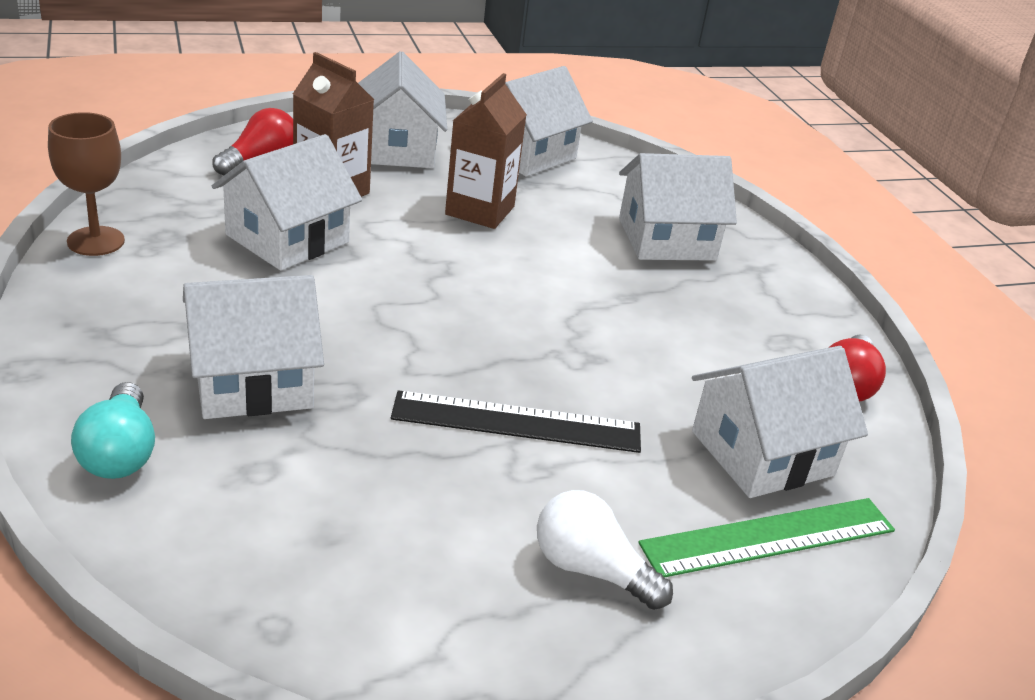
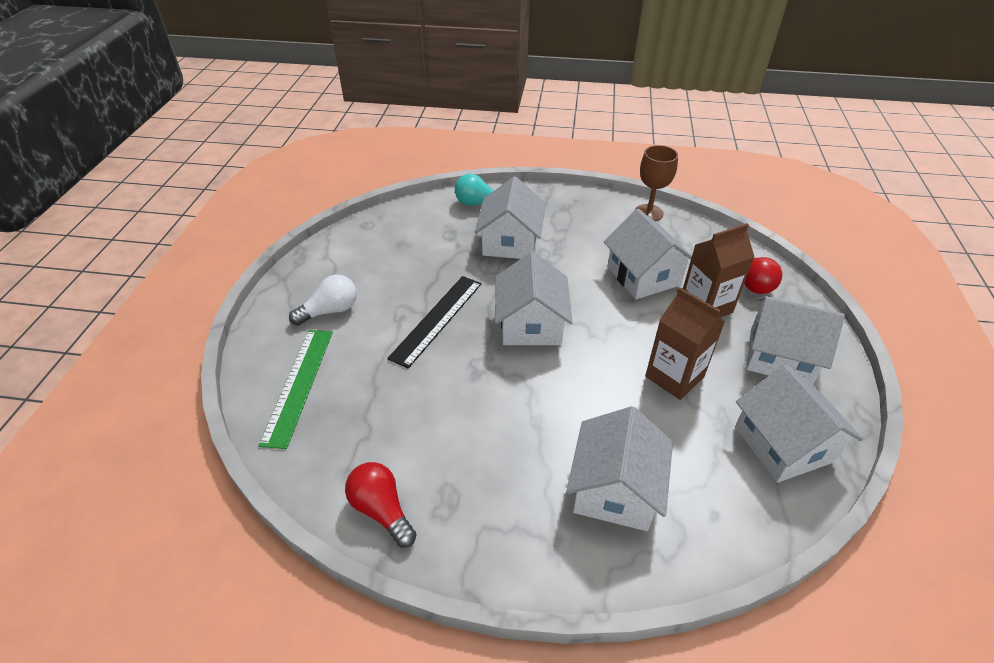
camera: 120 degrees right, 10 degrees up
(762, 453) = (353, 416): white house -> white house (531, 324)

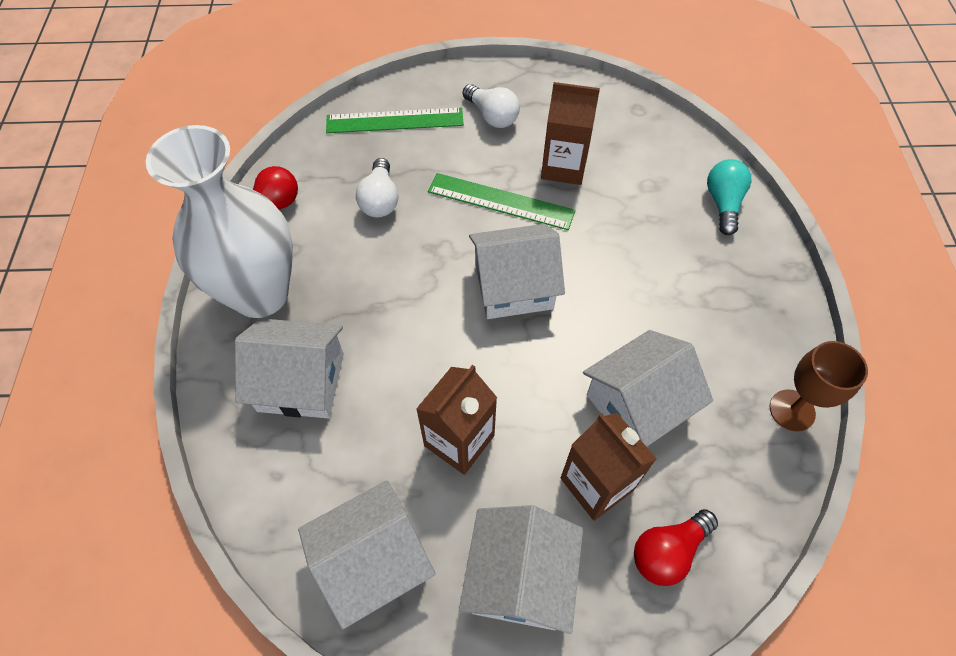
camera: 80 degrees right, 15 degrees up
(404, 407) = (380, 200): none -> white light bulb
(412, 275) = (563, 167): none -> brown carton
(437, 319) = (500, 201): black ruler -> green ruler
(502, 525) = (260, 294): none -> white vase
(510, 242) = (656, 247): white house -> none

